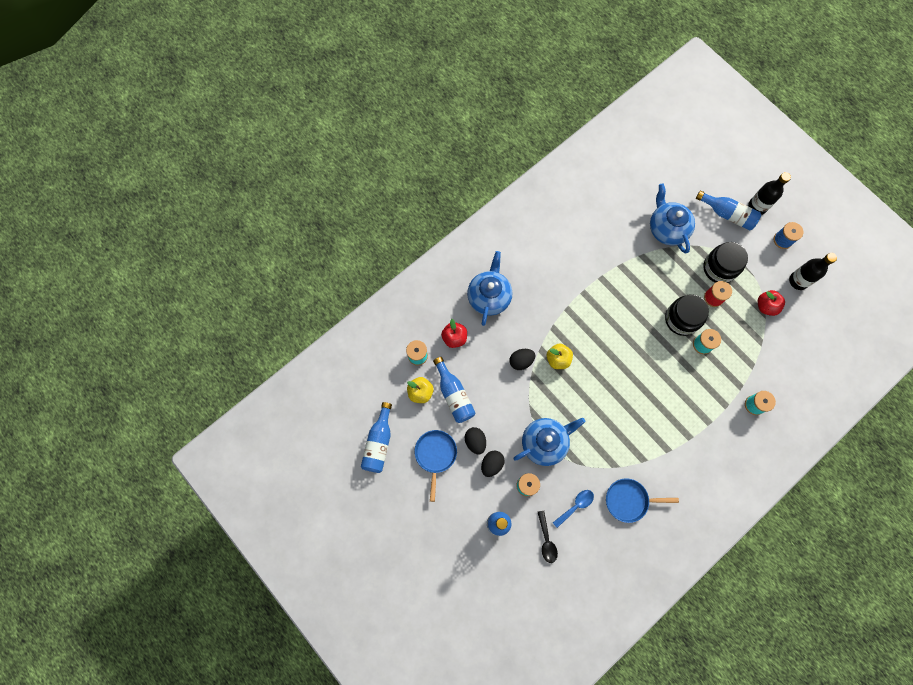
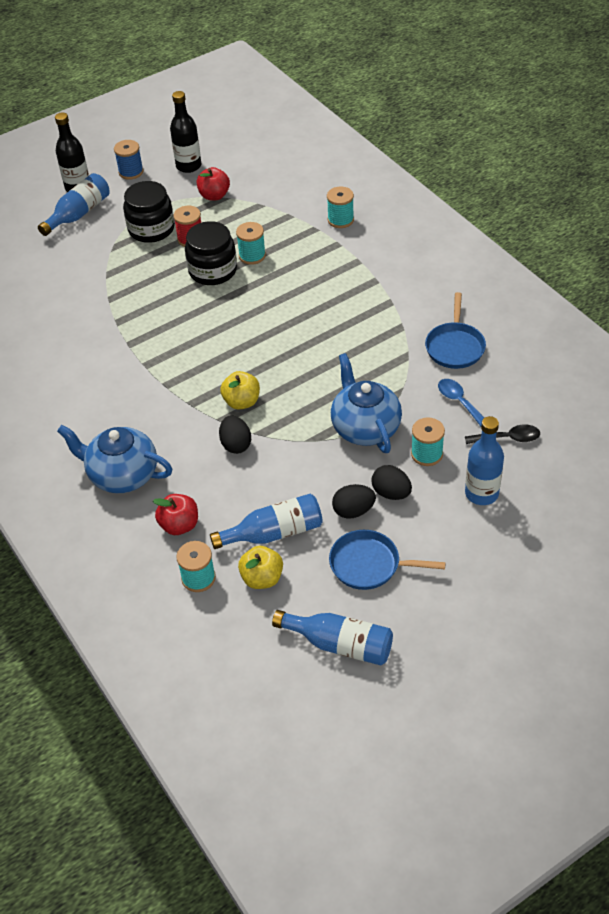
camera: 80 degrees left, 25 degrees down
(667, 228) = (79, 271): blue teapot -> none

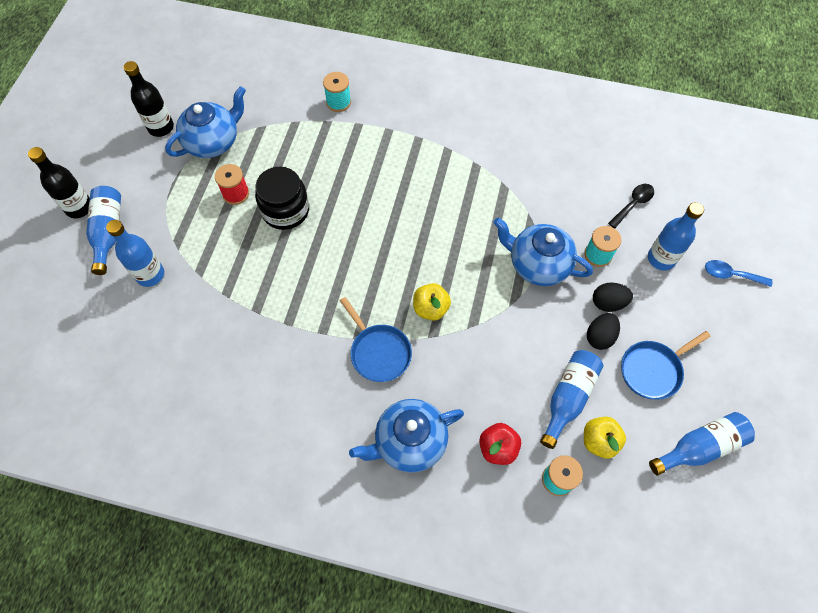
camera: 45 degrees left, 15 degrees up
(75, 256) = (150, 274): none -> blue bottle
(131, 172) = (114, 163): blue spool -> none
(151, 229) = (192, 206): black jar -> none
(214, 196) = (213, 142): red apple -> blue teapot
(236, 444) = (465, 347): black egg -> none
(252, 256) = (303, 176): turquoise spool -> none
(455, 346) = (527, 156): blue pan -> blue pan (378, 352)
(460, 402) = (576, 198): blue spoon -> blue spoon (731, 275)

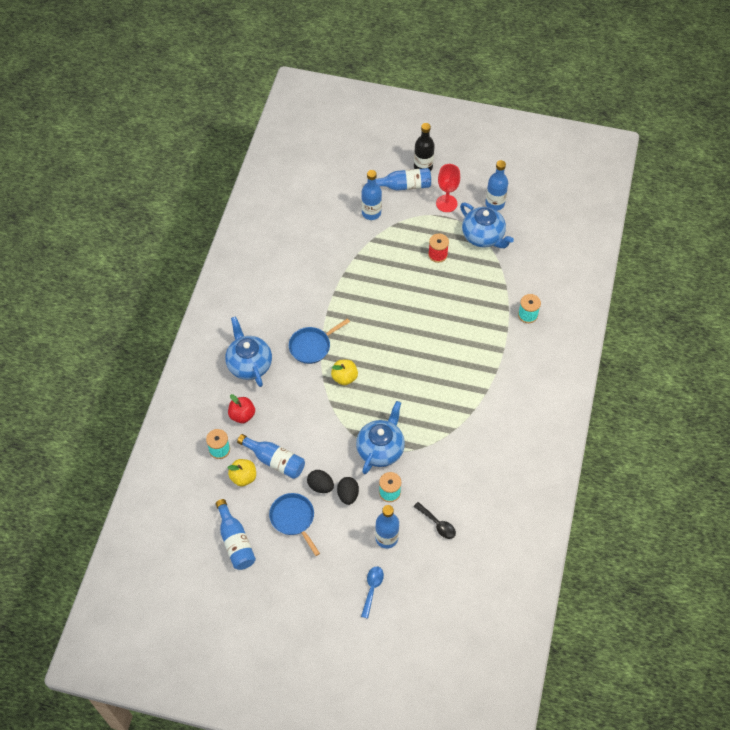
camera: 90 degrees right, 5 degrees down
(150, 181) = (446, 203): none -> red goblet
(161, 127) = (495, 203): black bottle -> blue bottle
(285, 210) = (424, 286): black jar -> none

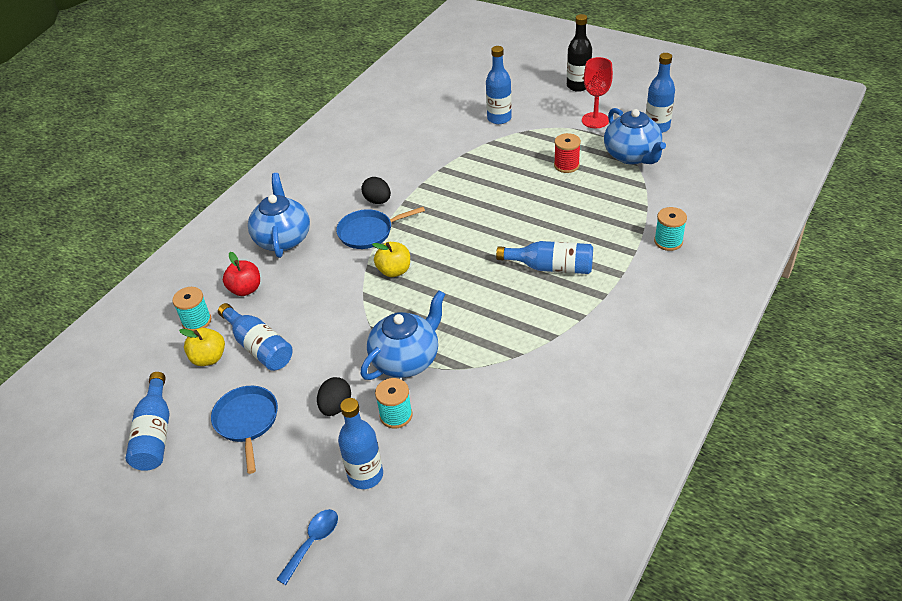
camera: 20 degrees right, 15 degrees down
(320, 486) = (304, 388): black egg -> black egg (378, 201)
(403, 186) = (548, 99): blue bottle -> blue bottle (551, 267)
(437, 524) = (449, 472): black spoon -> none

